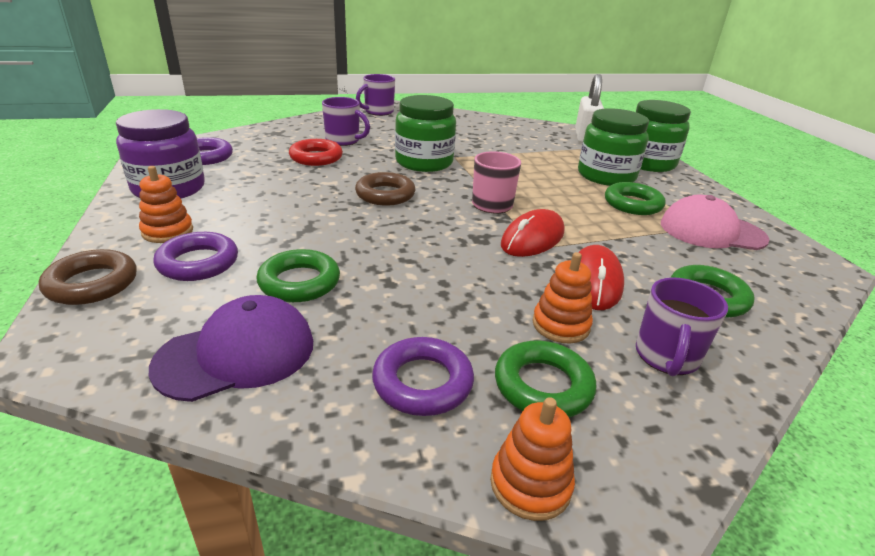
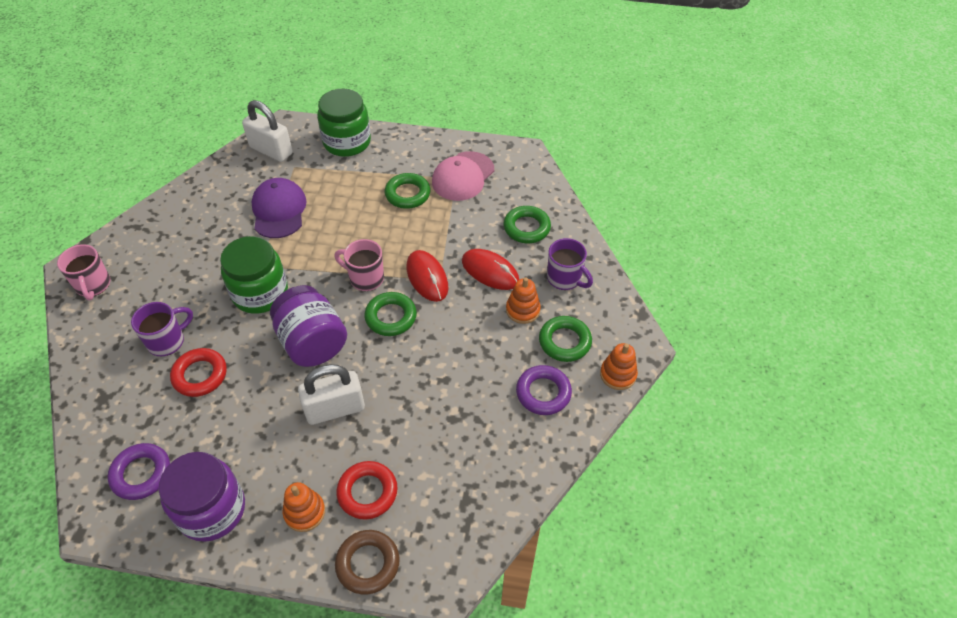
camera: 65 degrees left, 20 degrees up
(198, 263) = (367, 492): purple ring -> red ring
(237, 354) = (486, 478): purple cap -> purple cap (279, 210)
(299, 282) = (422, 431): green ring -> green ring (391, 317)
(308, 222) = (335, 409): none -> white padlock
(378, 112) = (93, 285): purple mug -> pink mug
(385, 194) = (312, 343): brown ring -> purple jar
(606, 176) = (355, 182): green jar -> none

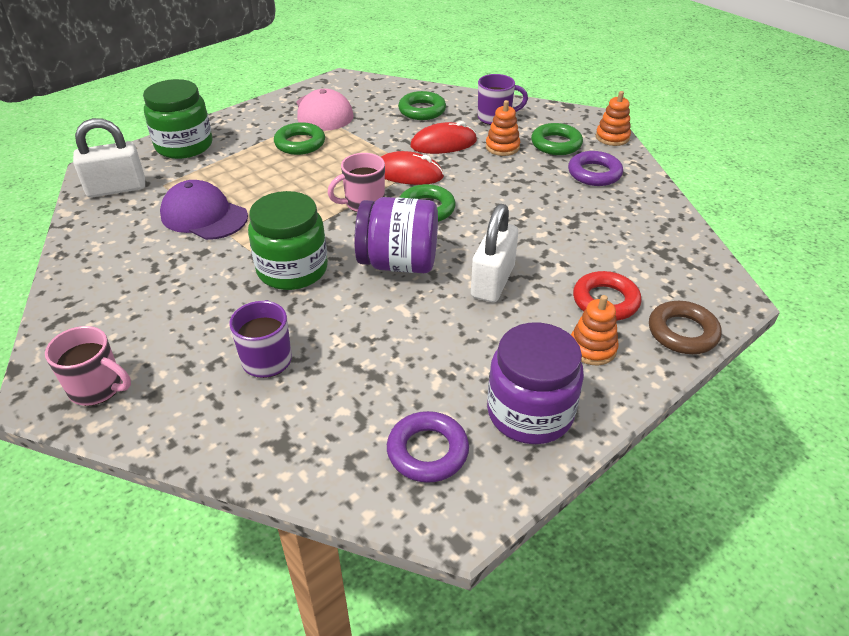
camera: 50 degrees left, 10 degrees down
(200, 375) = (345, 352): red ring -> none

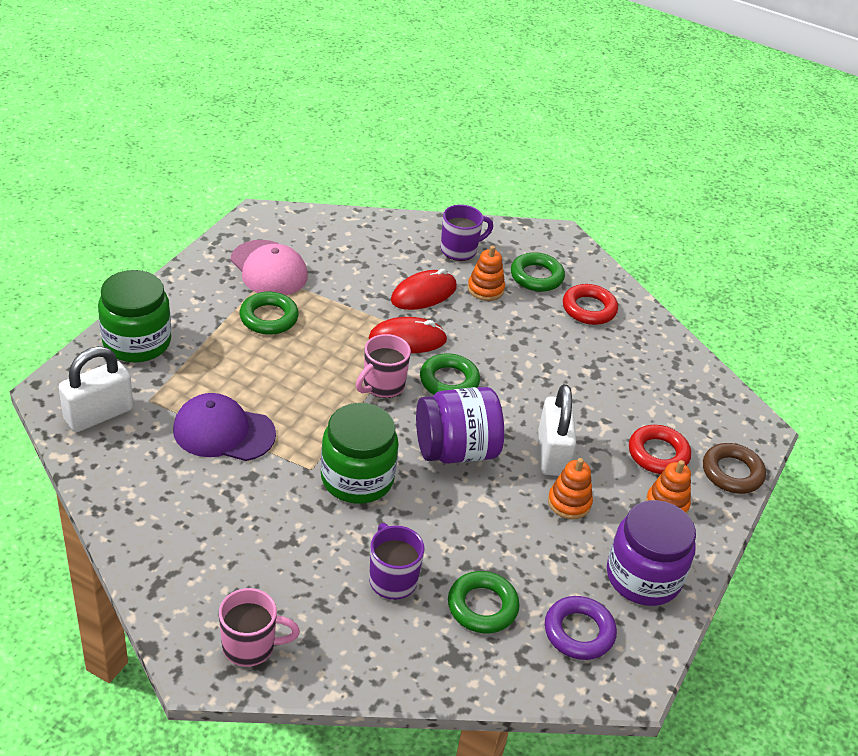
camera: 25 degrees left, 0 degrees up
(422, 110) = (377, 251): green ring -> green ring (482, 606)
(594, 173) = (589, 309): purple ring -> red ring
(612, 137) = (587, 259): orange stacking toy -> orange stacking toy (569, 503)

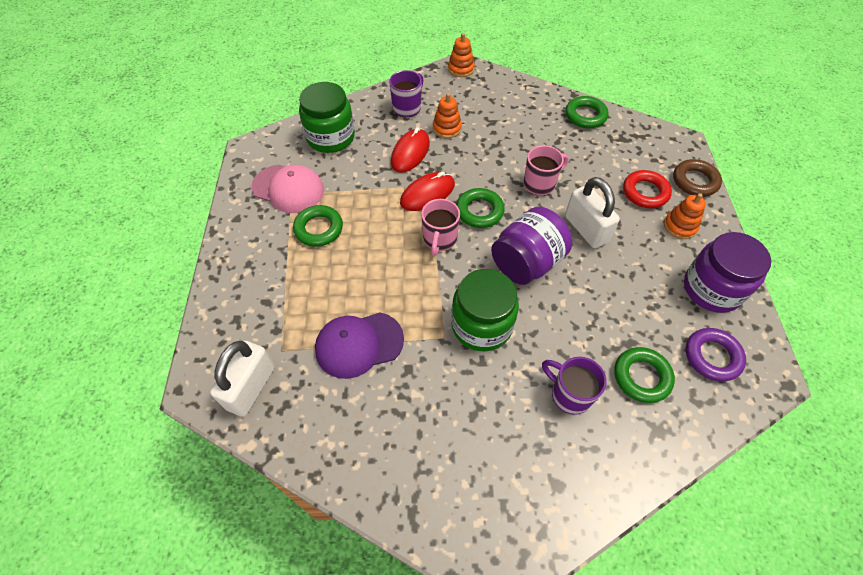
camera: 25 degrees left, 15 degrees up
(137, 342) = (234, 304): green jar -> green jar (331, 137)
(250, 646) = (522, 522): pink mug -> pink mug (540, 184)
(536, 276) = (471, 103): green ring -> green ring (585, 116)
(569, 503) = (626, 260): orange stacking toy -> orange stacking toy (461, 69)
(589, 309) = (520, 110): red ring -> none

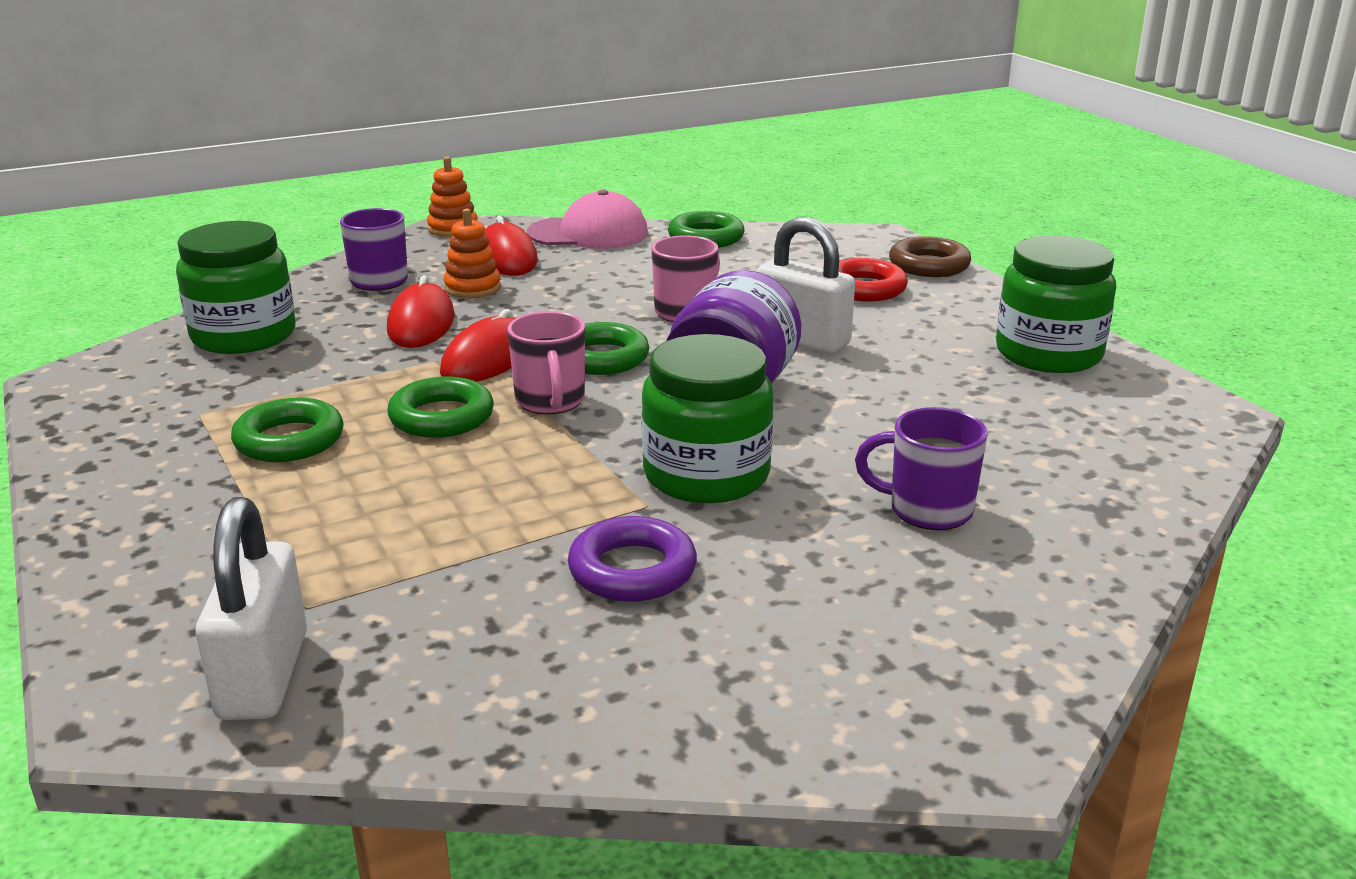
camera: 25 degrees left, 30 degrees down
(288, 189) = (188, 408): pink cap -> pink cap (588, 233)
(359, 344) = (477, 556): purple cap -> none
(475, 105) = (507, 257): none -> red mouse
(641, 377) = (1026, 462): green ring -> green ring (442, 417)
(680, 226) = (946, 308): orange stacking toy -> none
(712, 289) = (1048, 354): purple jar -> green jar
(712, 356) = (1112, 416): purple ring -> purple ring (632, 570)

